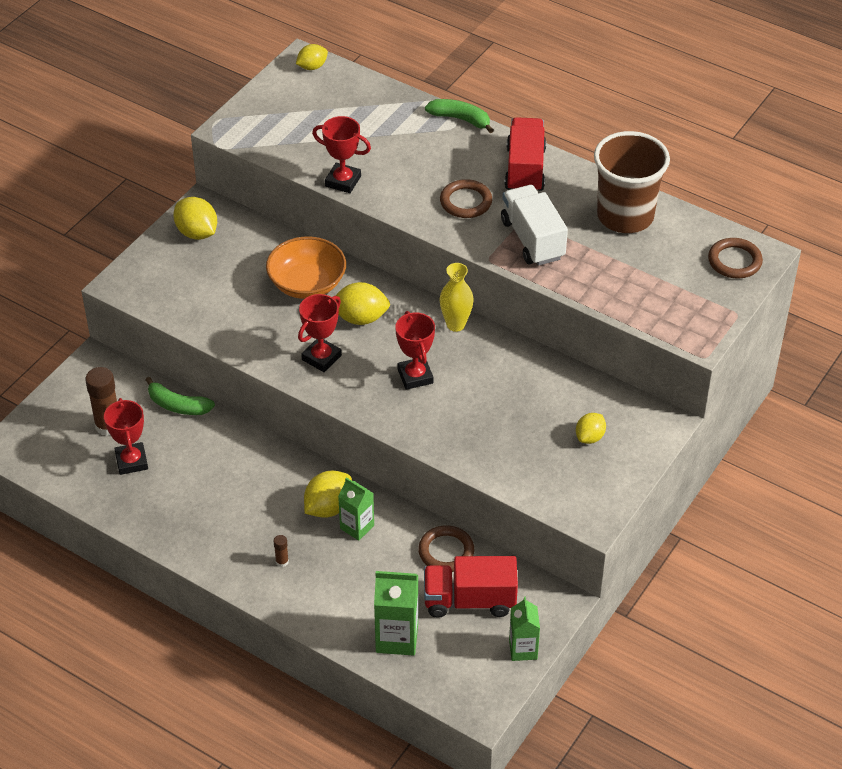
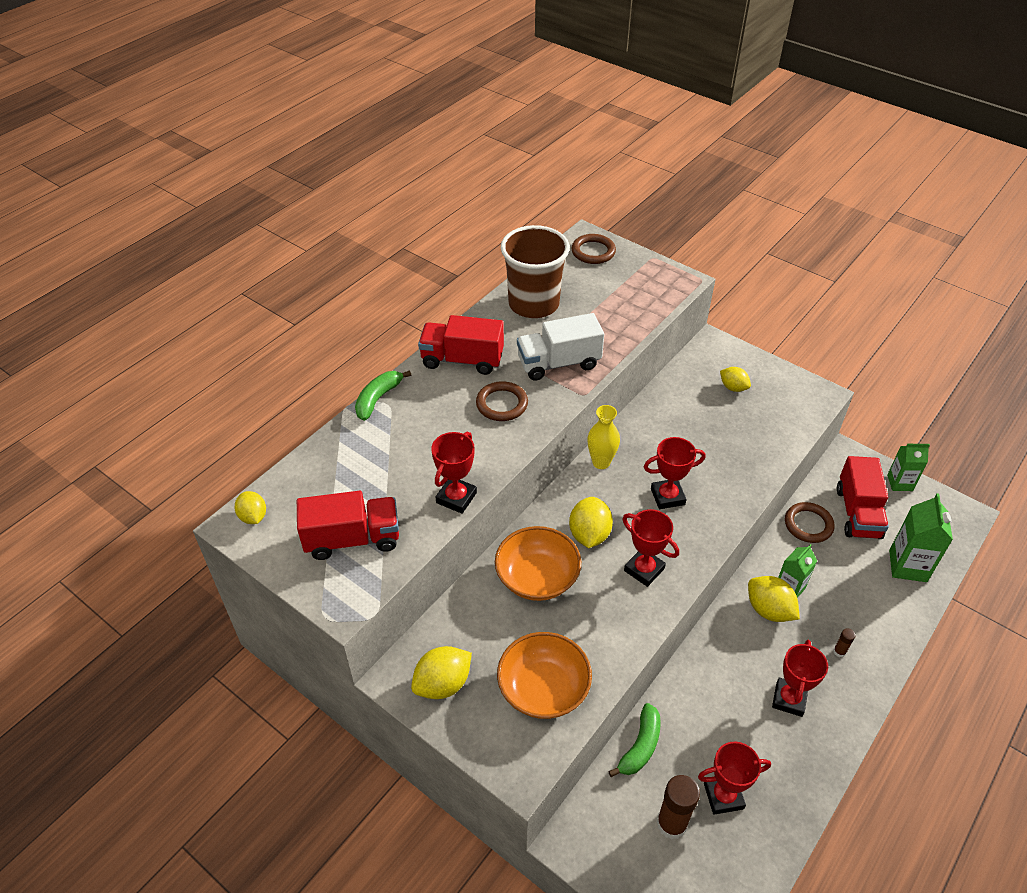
camera: 85 degrees left, 0 degrees up
(193, 293) = (543, 689): none -> orange bowl
(227, 515) = (789, 699): none -> red trophy
(292, 125) = (352, 539): none -> red truck

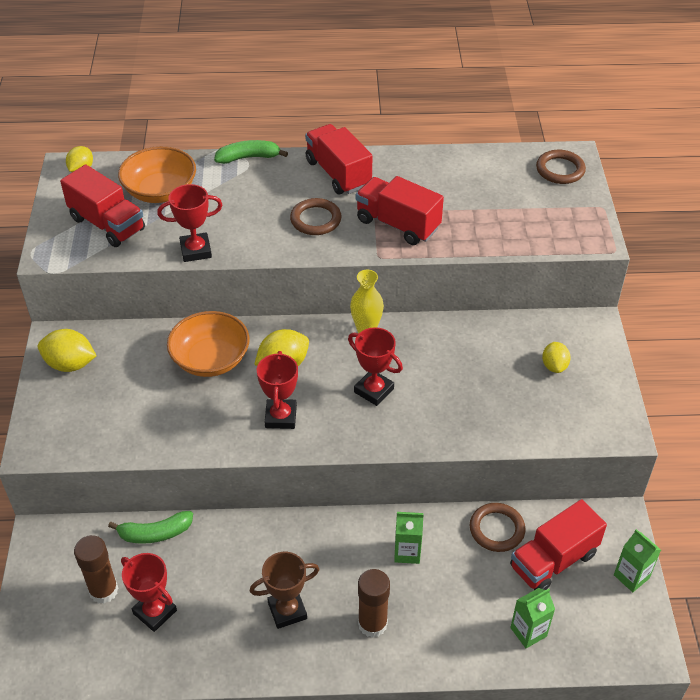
camera: 50 degrees right, 0 degrees up
(533, 304) = (449, 174): brown cup -> none
(543, 689) = (113, 420): orange bowl -> orange bowl (160, 191)
(558, 363) = (398, 224): white truck -> red truck
(769, 610) = (368, 549): yellow lemon -> none
(789, 699) = (287, 610): red trophy -> brown trophy
(839, 651) = (372, 624): brown glue stick -> brown glue stick, size x2.15
(907, 566) = (528, 632): green carton -> green carton, size x0.66

